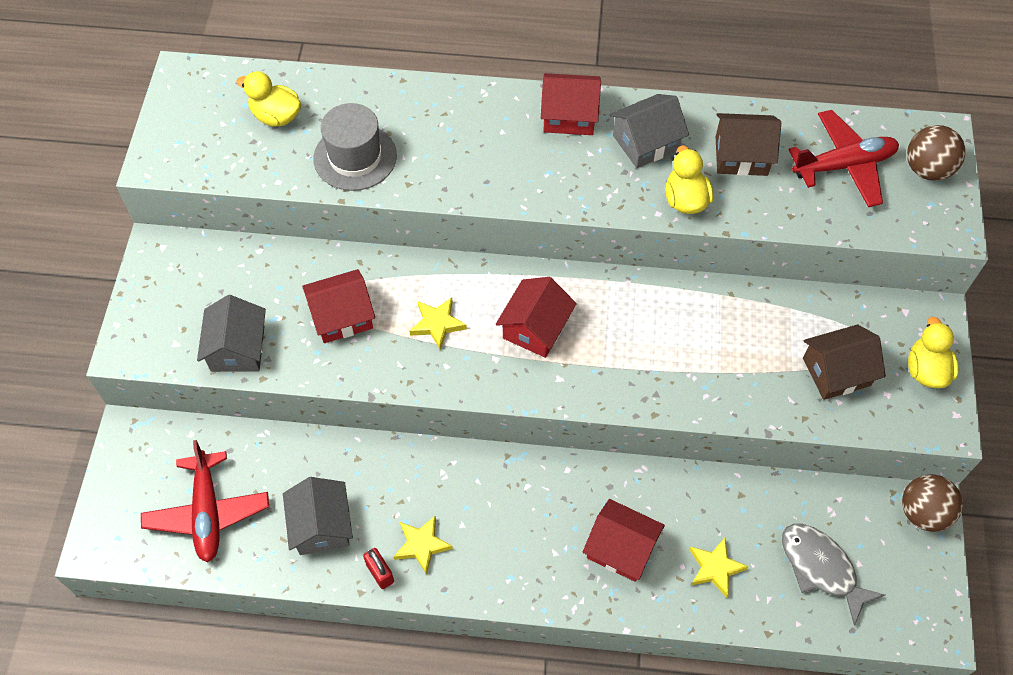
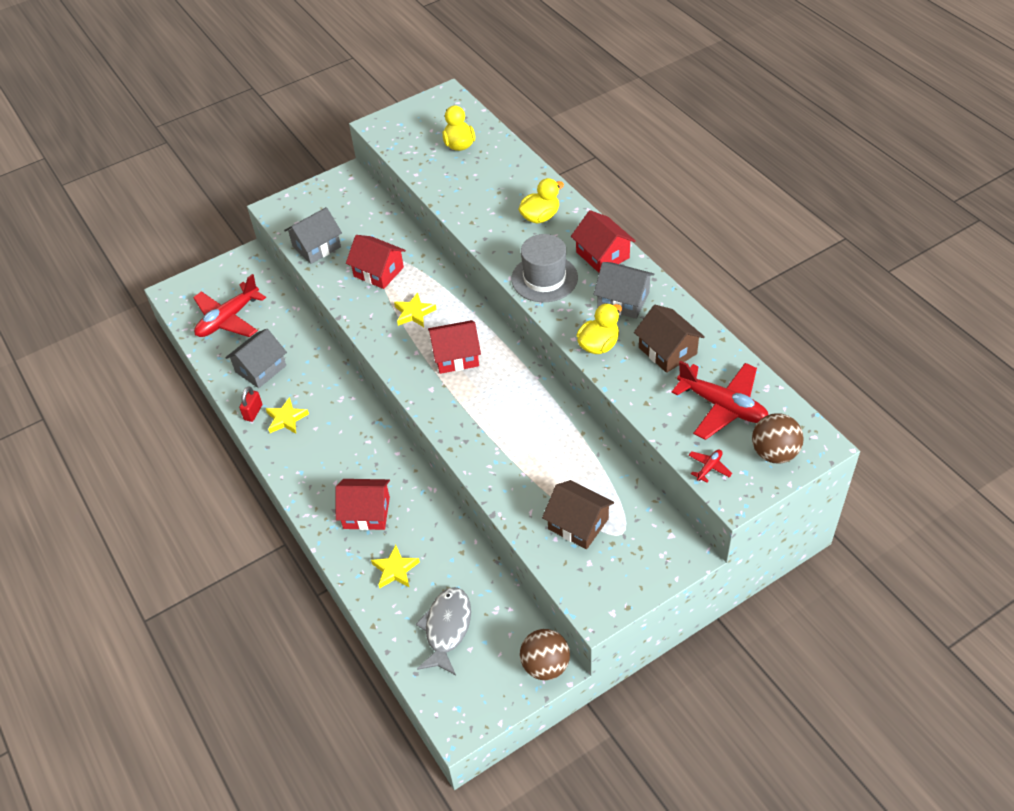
camera: 55 degrees right, 10 degrees down
(355, 157) = (466, 190): grey hat -> grey hat (544, 278)
(621, 548) = (366, 513): red house -> red house turned 75 degrees counterclockwise
(906, 225) = (709, 467): none -> red plane
(926, 370) = (632, 574): yellow duck -> yellow duck (540, 217)

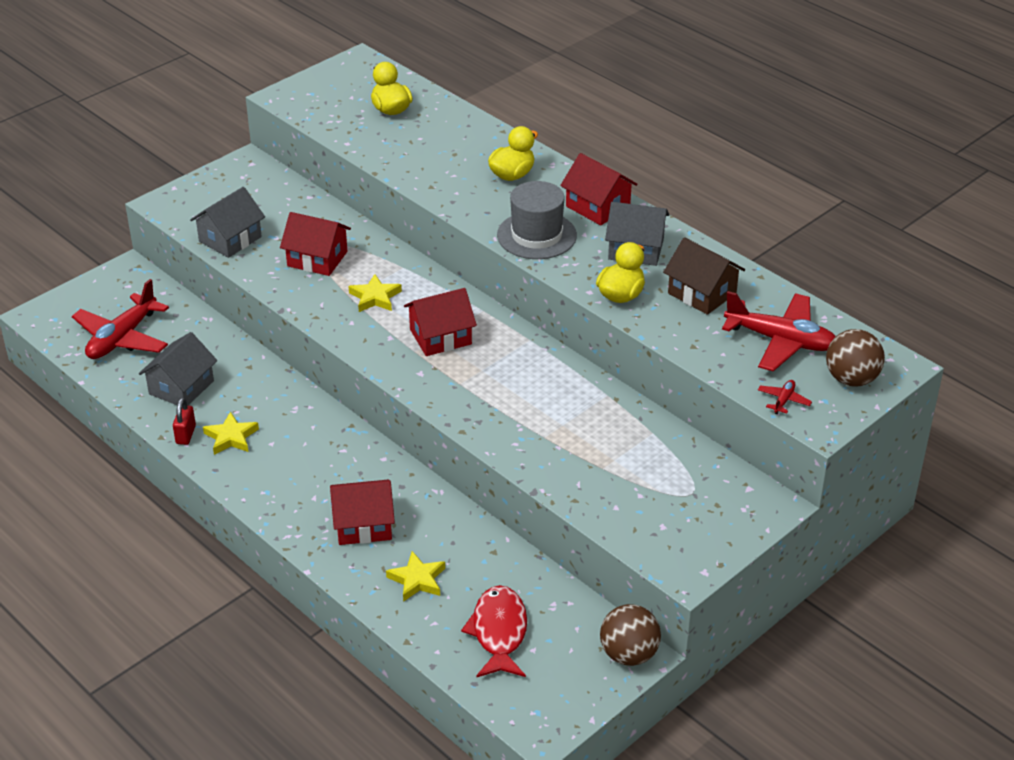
camera: 15 degrees left, 10 degrees down
(447, 628) = (499, 632): grey fish -> red fish
(578, 524) = (638, 489): brown house -> none

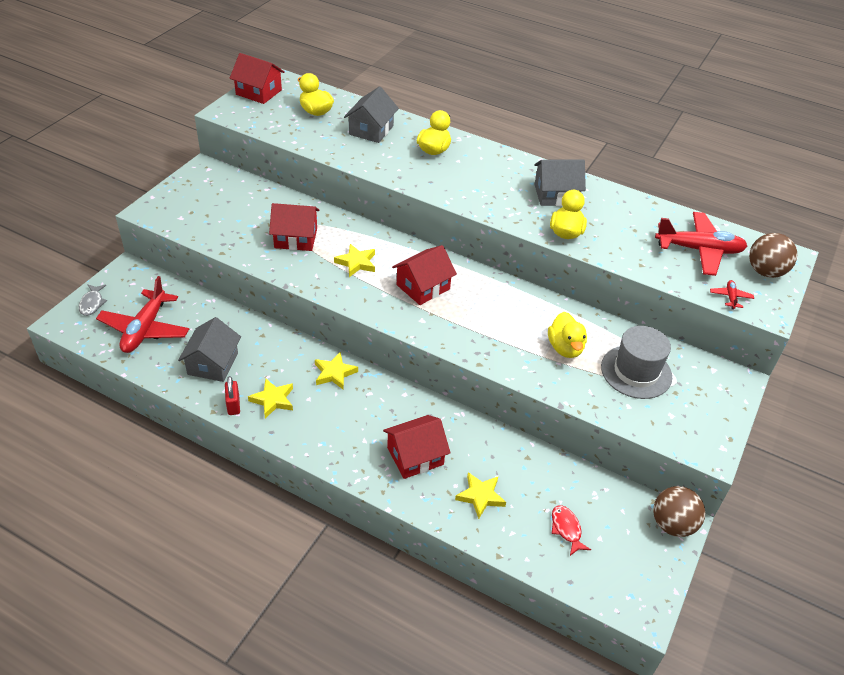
camera: 20 degrees left, 5 degrees up
(75, 301) = (92, 303): none -> grey fish
(230, 239) = (217, 232): grey house -> grey house (371, 130)
(313, 422) = (334, 373): none -> yellow star
(499, 632) = (566, 529): red fish -> red fish, size x0.57
(536, 235) = (477, 194): grey hat -> grey hat (636, 372)
(575, 432) = (565, 348): none -> yellow duck
(598, 207) = (510, 166): red house -> red house (258, 92)
(702, 293) = (622, 222): brown house -> none

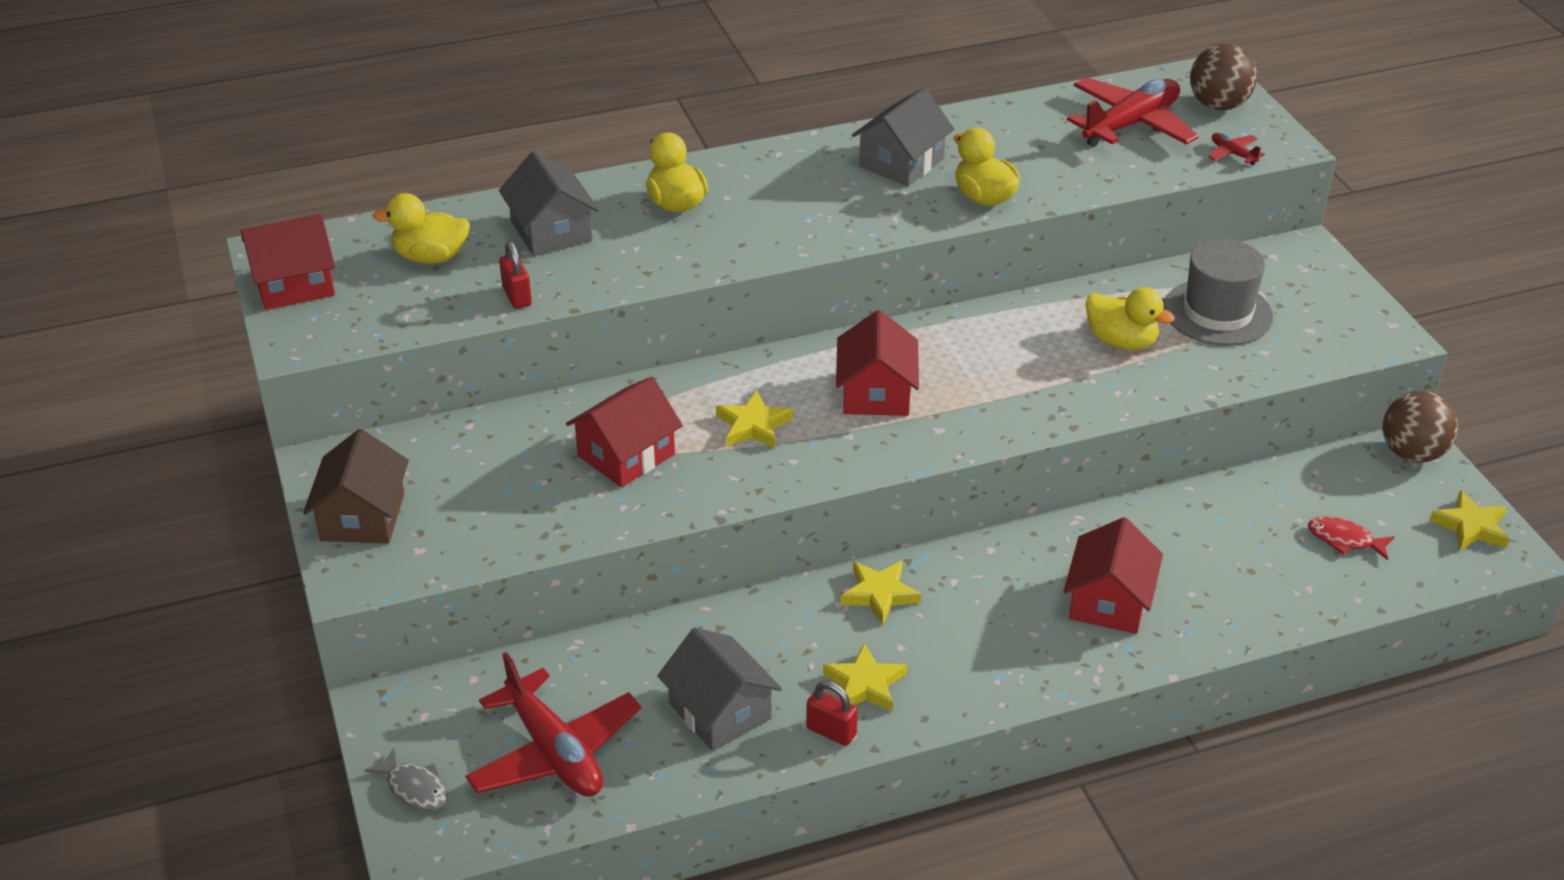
camera: 45 degrees left, 5 degrees down
(184, 194) = (362, 517): none -> brown house
(317, 144) = (517, 296): none -> red padlock
(480, 496) = (1229, 581): yellow star -> yellow star (1470, 527)

